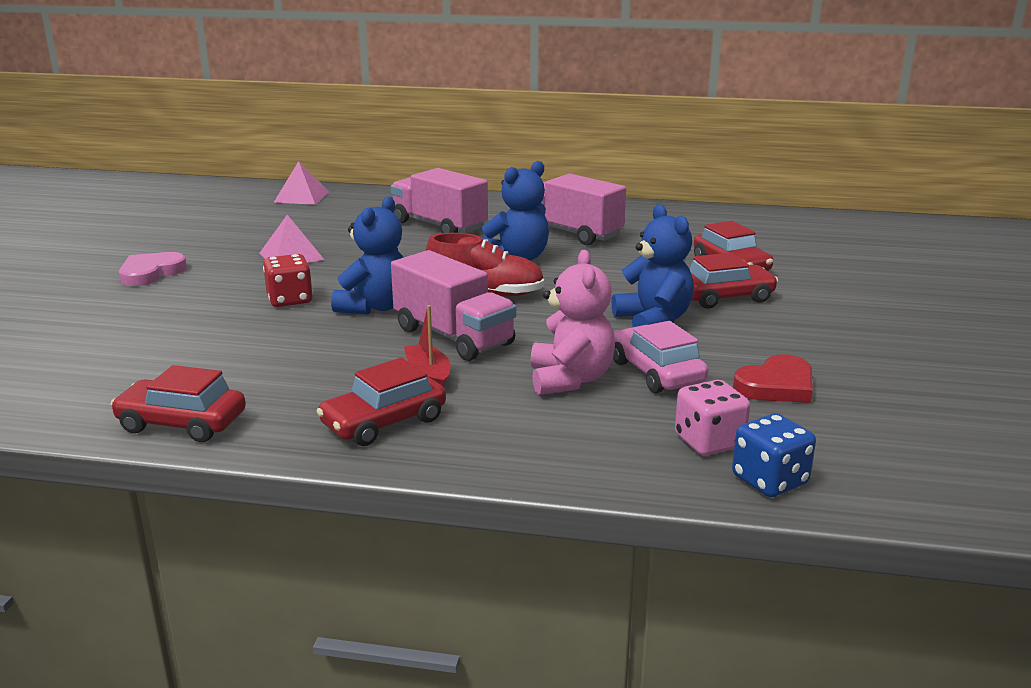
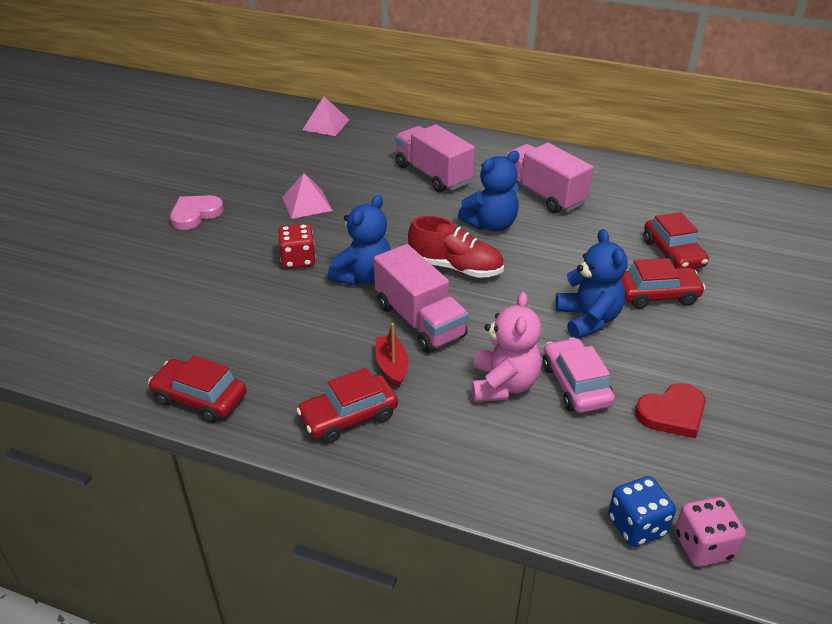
camera: 10 degrees right, 15 degrees up
(709, 442) = (599, 474): pink dice -> pink dice (703, 546)

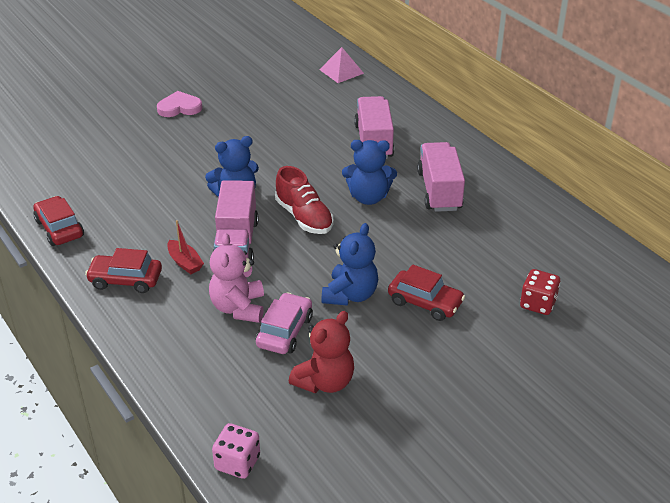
camera: 35 degrees right, 0 degrees up
(298, 260) = (207, 167): red dice -> red dice (538, 304)
(307, 203) = (258, 128): pink pyramid -> none
(392, 366) = (185, 262): red boat -> red boat turned 120 degrees clockwise
(503, 385) = (238, 308): pink teddy bear -> pink teddy bear turned 135 degrees clockwise
(637, 525) = (213, 429): blue dice -> none
(672, 413) = (325, 382): red heart -> red teddy bear
(673, 253) = (481, 279): red car -> none

